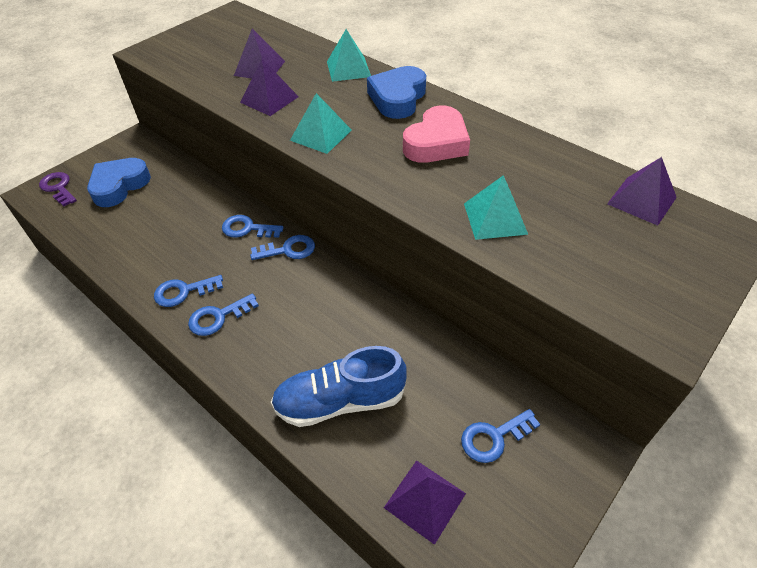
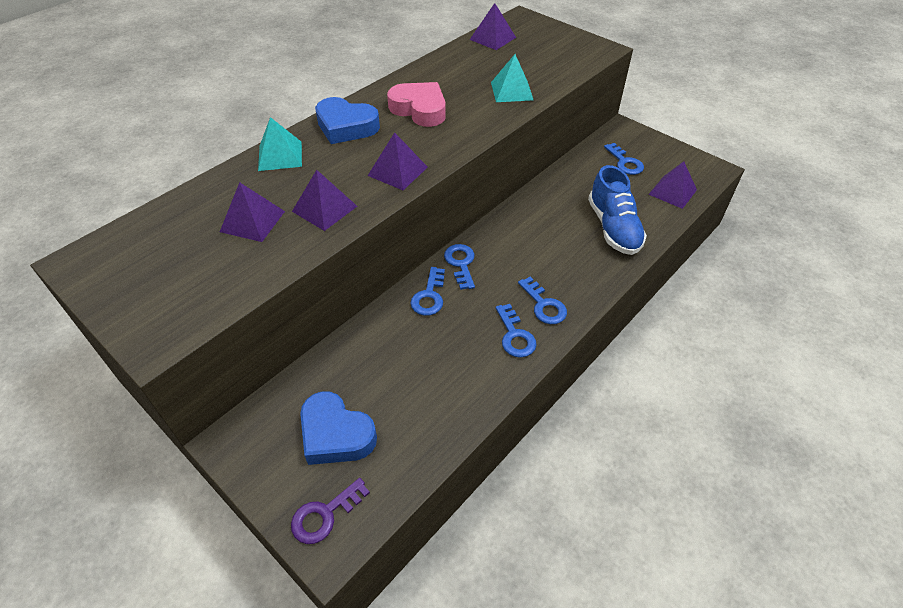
camera: 90 degrees left, 0 degrees up
(320, 135) = (397, 171): turquoise pyramid -> purple pyramid

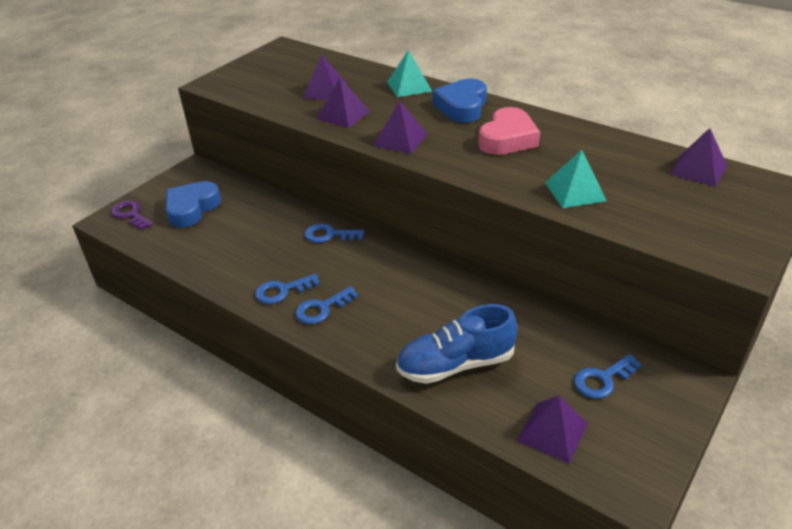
camera: 85 degrees right, 10 degrees down
(461, 264) = (374, 249): blue key -> none

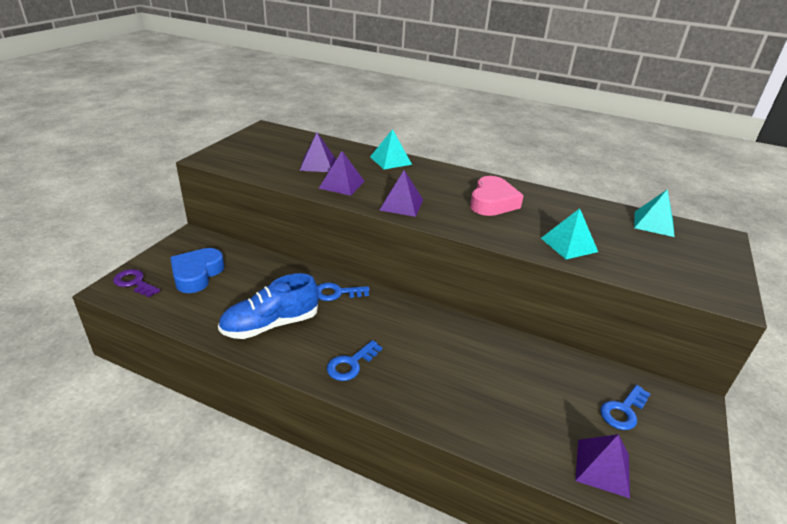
camera: 15 degrees left, 5 degrees down
(282, 291) = (307, 349): blue key -> none
(455, 364) = (493, 409): blue shoe -> blue shoe (270, 325)
(462, 107) = (442, 177): blue heart -> none
(698, 169) = (653, 223): purple pyramid -> turquoise pyramid

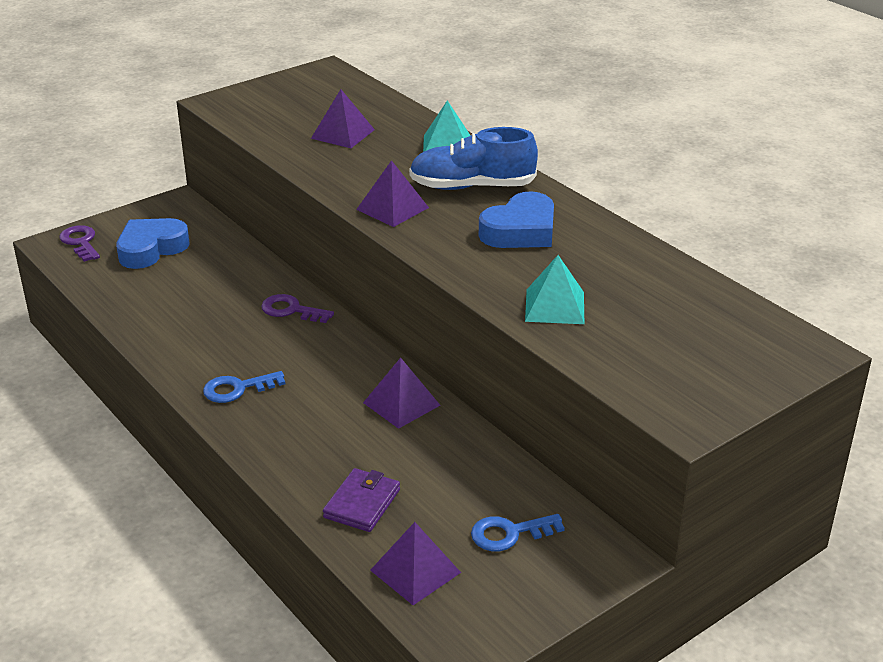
camera: 30 degrees right, 0 degrees up
(270, 325) = (186, 324): blue shoe -> blue shoe (472, 187)
(337, 293) = (291, 310): blue key -> purple key
(342, 184) = (345, 167): purple pyramid -> purple pyramid (401, 404)
(492, 202) = (520, 231): pink heart -> blue heart
(517, 426) = (362, 503): none -> purple wallet
(653, 223) = (727, 310): turquoise pyramid -> none

